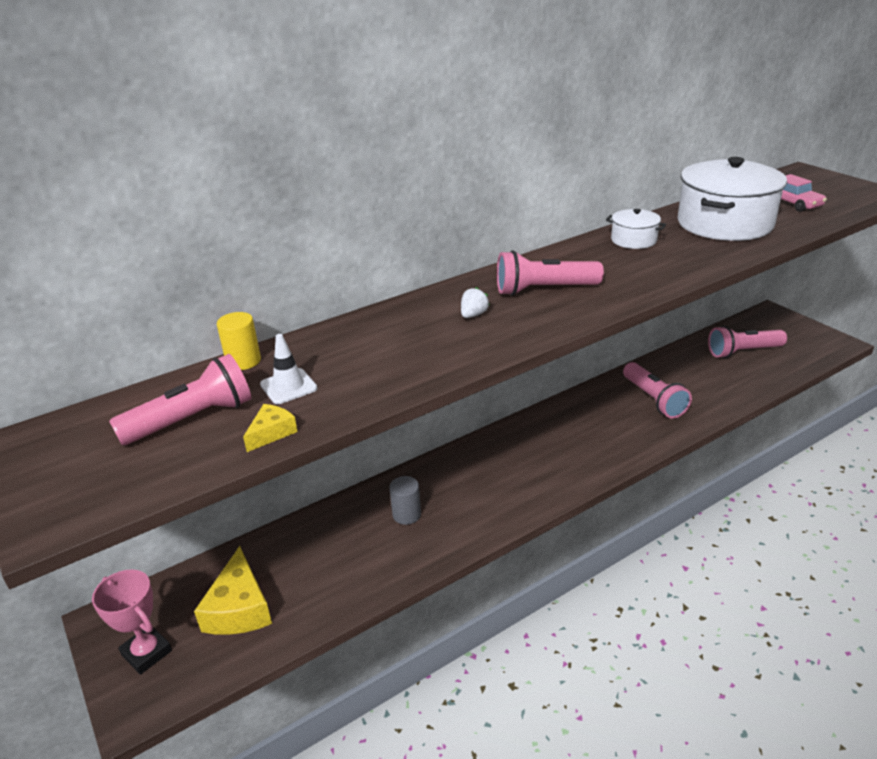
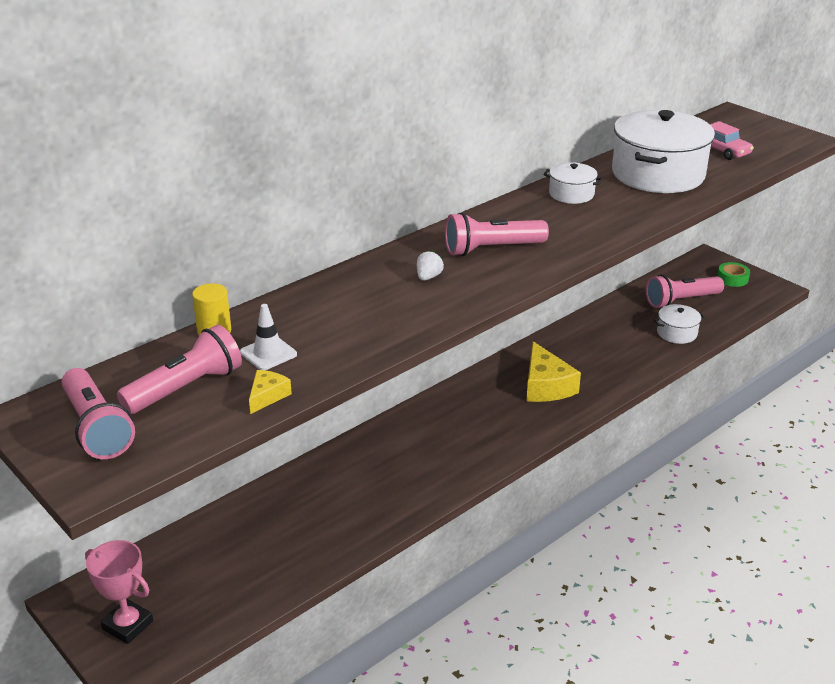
camera: 10 degrees left, 0 degrees up
(239, 608) = (210, 579): yellow cheese -> yellow cheese (546, 386)
(406, 514) = (361, 481): grey cylinder -> none
(654, 400) = (595, 354): pink flashlight -> pink flashlight (97, 428)
(737, 382) = (677, 333): none -> white pot
(795, 332) = (732, 278): none -> green tape

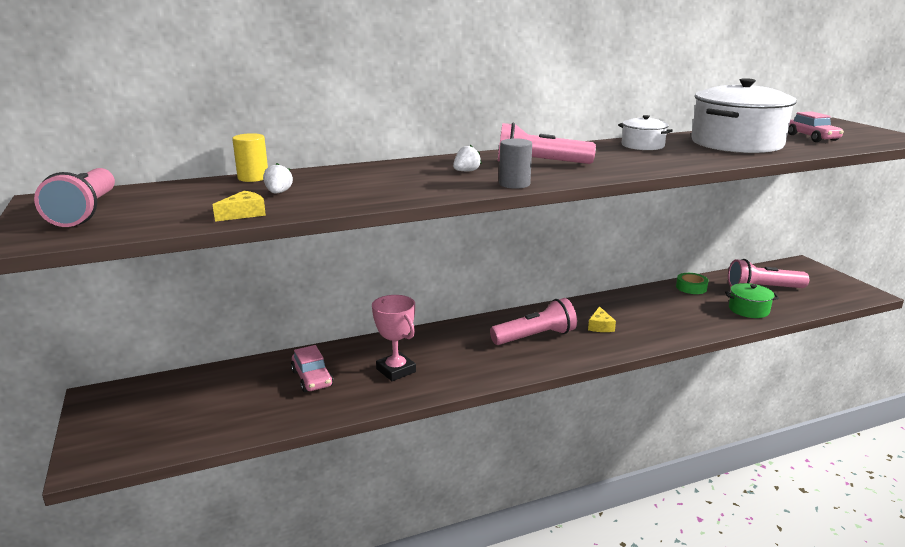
camera: 20 degrees right, 10 degrees down
(128, 625) = (120, 424): pink trophy -> pink trophy (396, 370)
(186, 388) = (186, 201): pink flashlight -> pink flashlight (535, 337)
(268, 353) = (278, 193): white traffic cone -> white strawberry
(292, 520) = (312, 378): none -> pink car
(491, 292) = (514, 184): none -> grey cylinder
(546, 386) = (600, 326): yellow cheese -> yellow cheese, size x0.51
(677, 333) = (748, 310): white pot -> green pot
(732, 278) = (822, 281): green tape -> green tape (691, 287)

